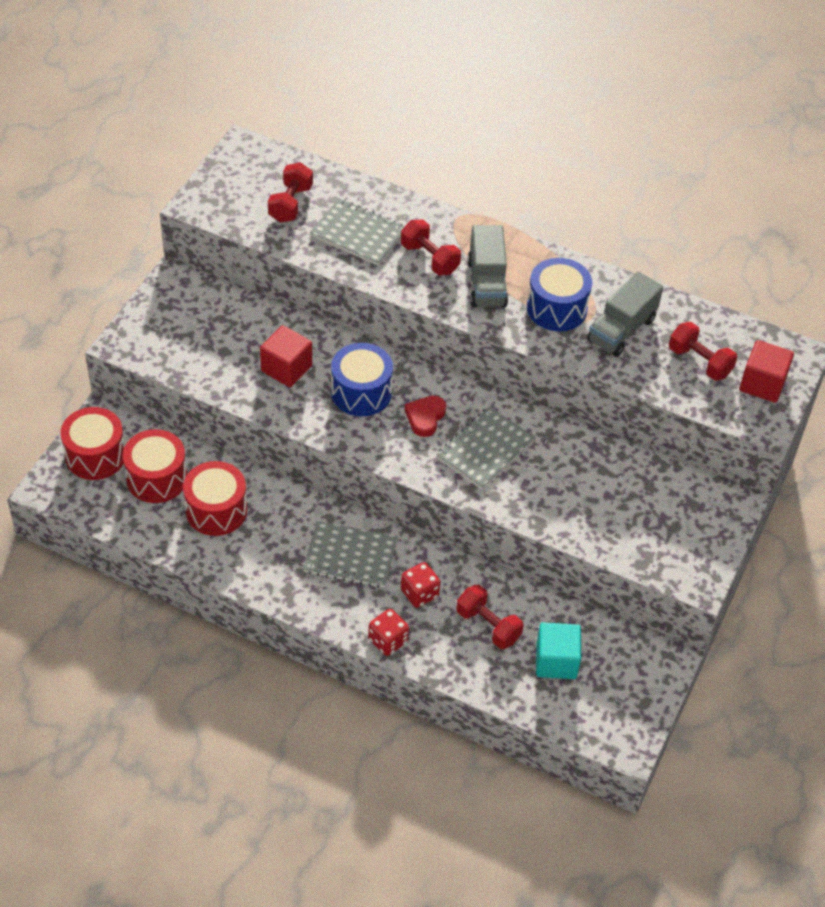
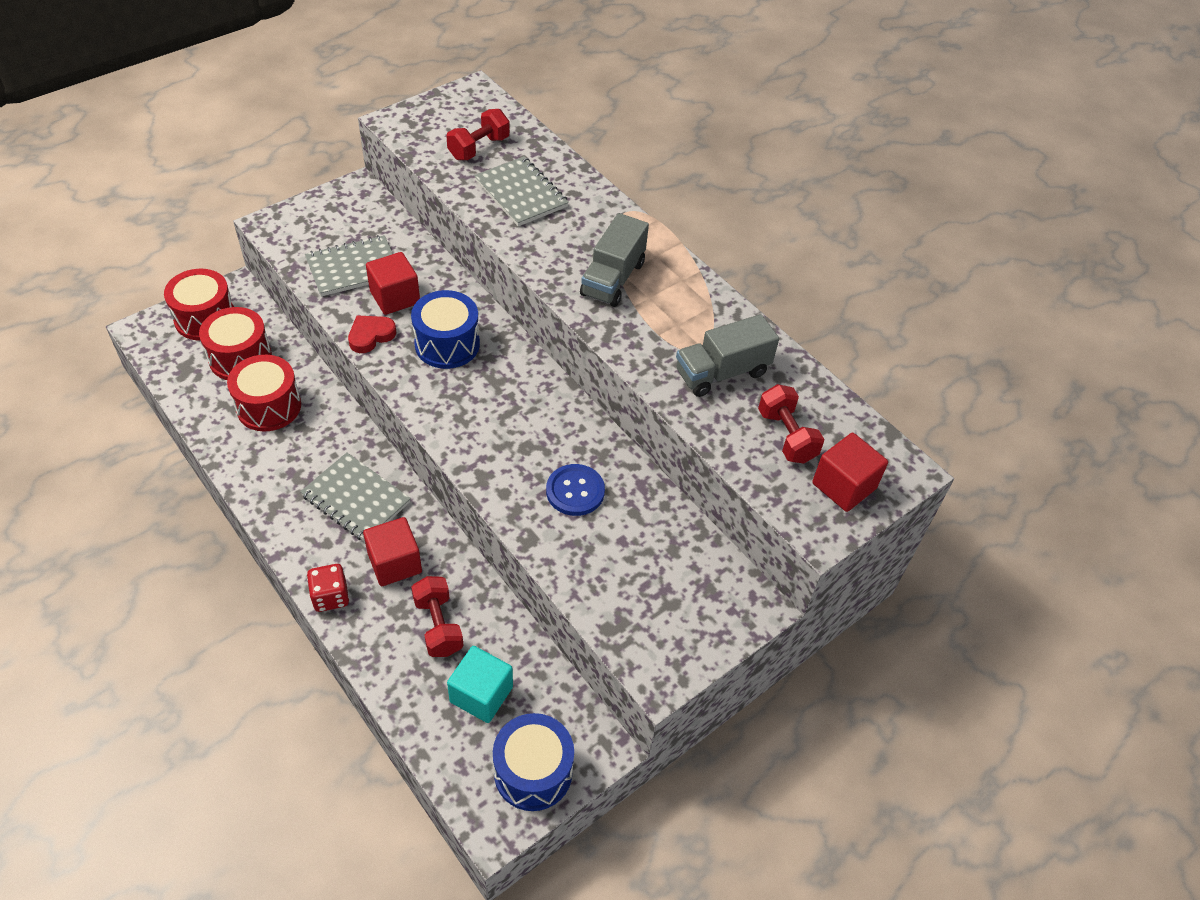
camera: 25 degrees right, 0 degrees up
(419, 593) = (395, 563): red dice -> red cube
(425, 417) = (490, 390): red heart -> red heart (371, 336)
(429, 258) = (573, 238): red dumbbell -> none
(485, 449) = (527, 443): grey notebook -> grey notebook (353, 268)
(548, 472) = (575, 491): none -> blue button
(556, 308) = (667, 327): blue drum -> blue drum (533, 772)

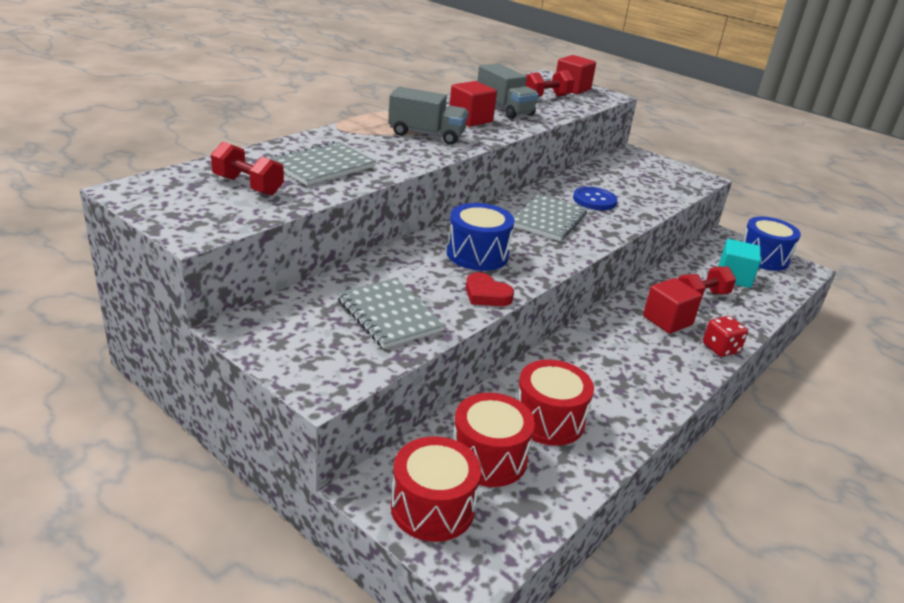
camera: 100 degrees left, 20 degrees down
(356, 499) = (622, 347): grey notebook -> grey notebook (549, 220)
(395, 297) = (426, 286): red cube -> red cube (470, 119)

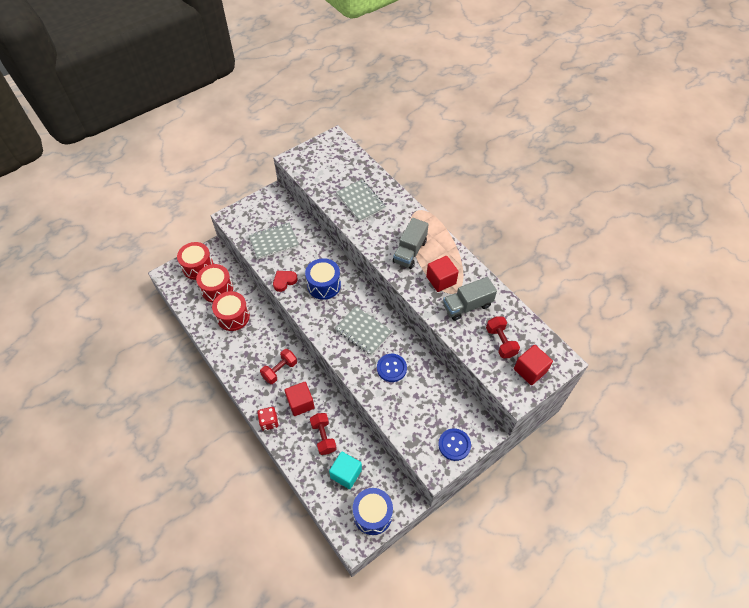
camera: 105 degrees right, 25 degrees up
(248, 185) = (338, 174): red dumbbell -> red dumbbell (280, 370)
(664, 168) = (454, 445): none -> blue button

